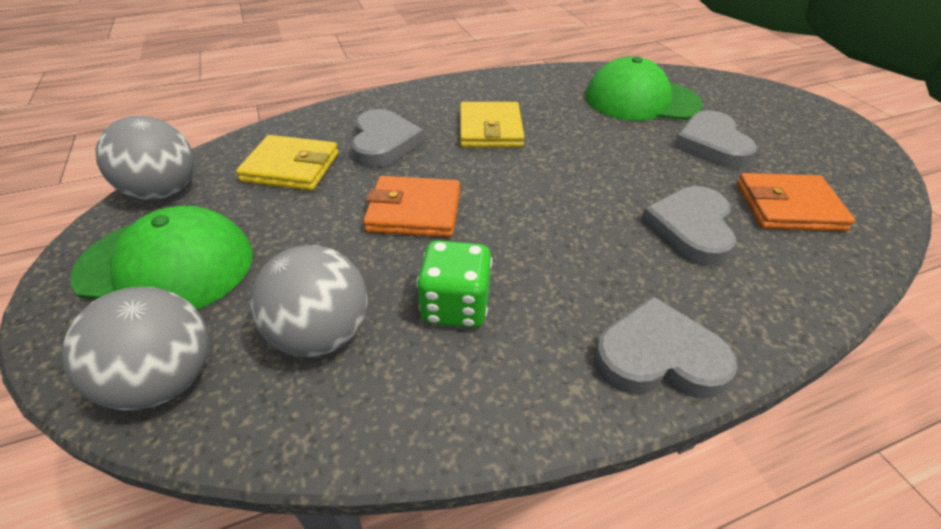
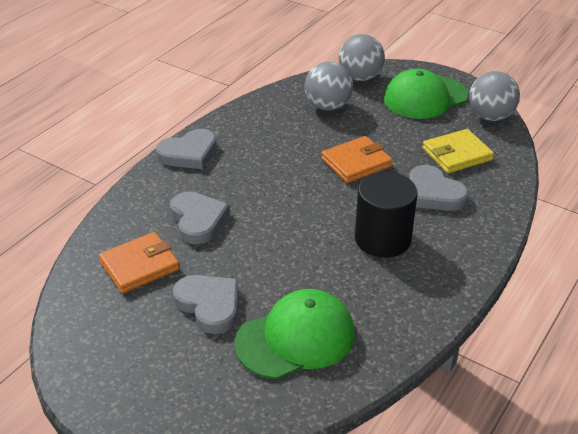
camera: 145 degrees right, 5 degrees down
(455, 306) = (287, 135): green dice -> none
(490, 129) = (382, 239): yellow wallet -> black cylinder

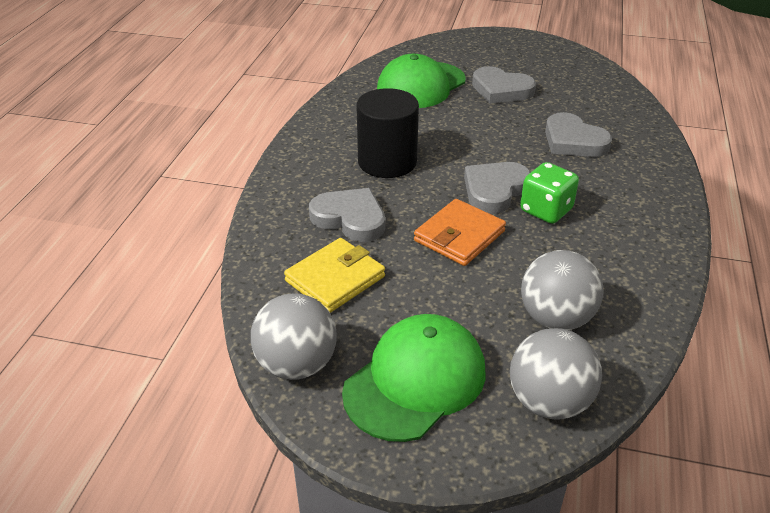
camera: 160 degrees right, 0 degrees up
(139, 265) = (582, 101): orange wallet -> none
(189, 153) = (660, 202): grey heart -> grey heart (495, 190)
(278, 166) = (546, 210): none -> green dice

